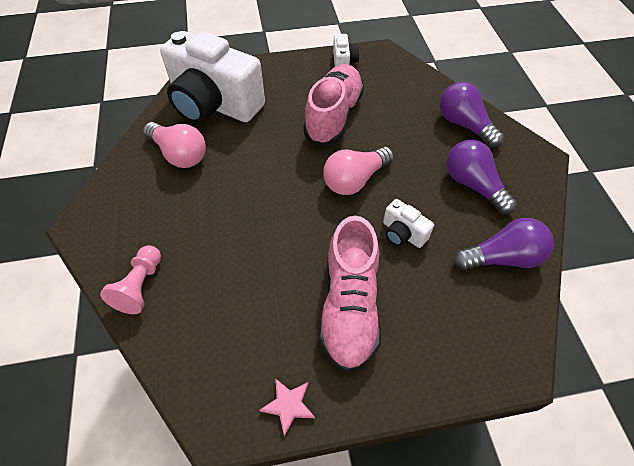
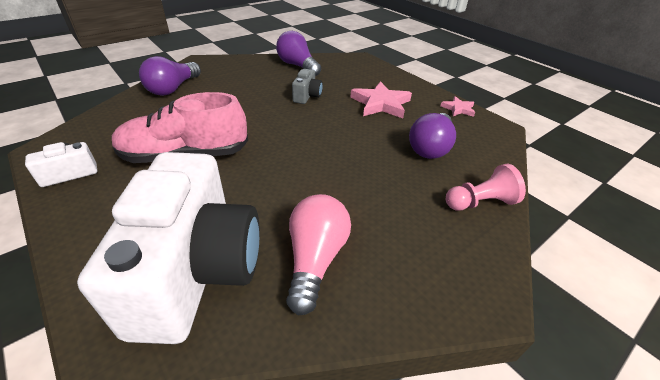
camera: 120 degrees left, 15 degrees down
(349, 306) = (380, 104): pink shoe -> pink star
(355, 180) = (269, 124): pink light bulb -> none
(402, 233) = (307, 96): white camera -> grey camera
(473, 185) = (242, 79): purple light bulb -> purple light bulb (430, 147)

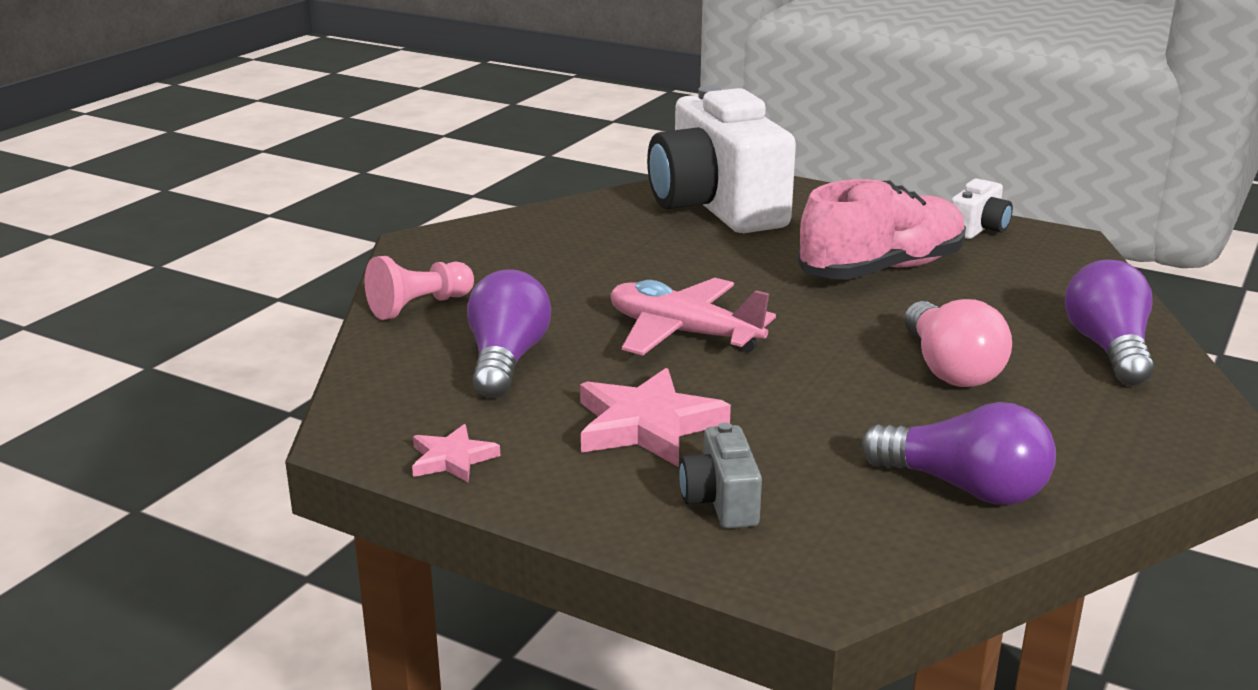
camera: 160 degrees right, 15 degrees down
(307, 96) = (827, 402): grey camera -> grey camera (721, 501)
(315, 259) = (610, 230): pink light bulb -> pink light bulb (950, 369)
(336, 141) = (683, 333): none -> pink plane

